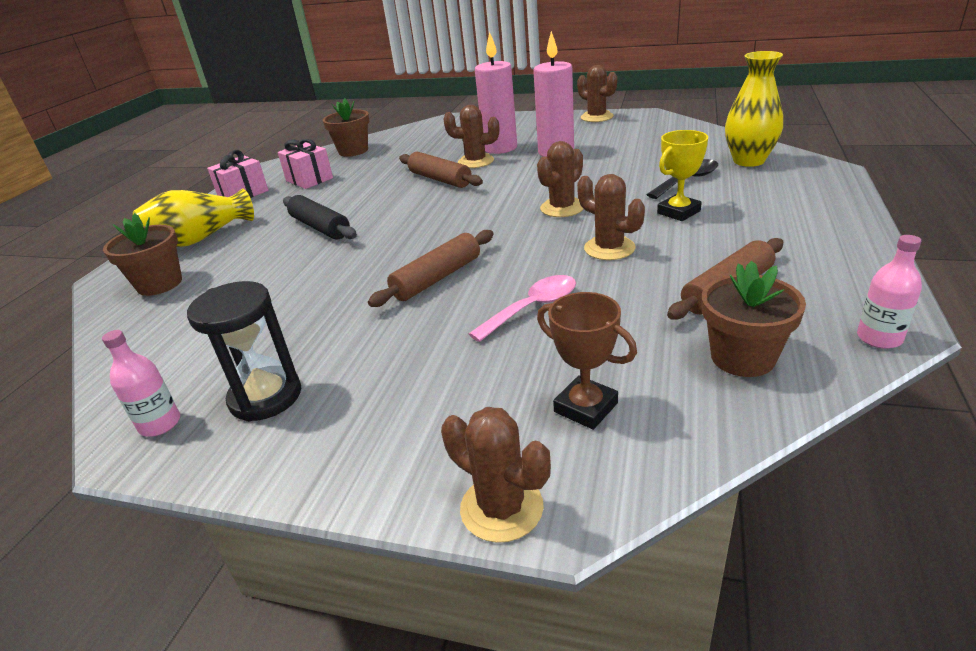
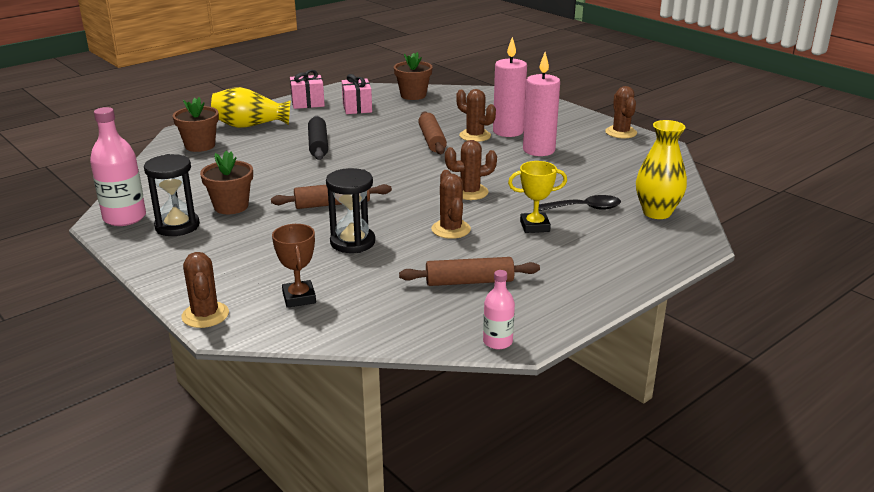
camera: 30 degrees right, 5 degrees down
(160, 424) = (124, 218): pink bottle -> pink bottle, size x1.78
(532, 308) = (352, 242): pink spoon -> black hourglass
(742, 357) = (409, 315): brown flower pot -> brown flower pot (231, 206)

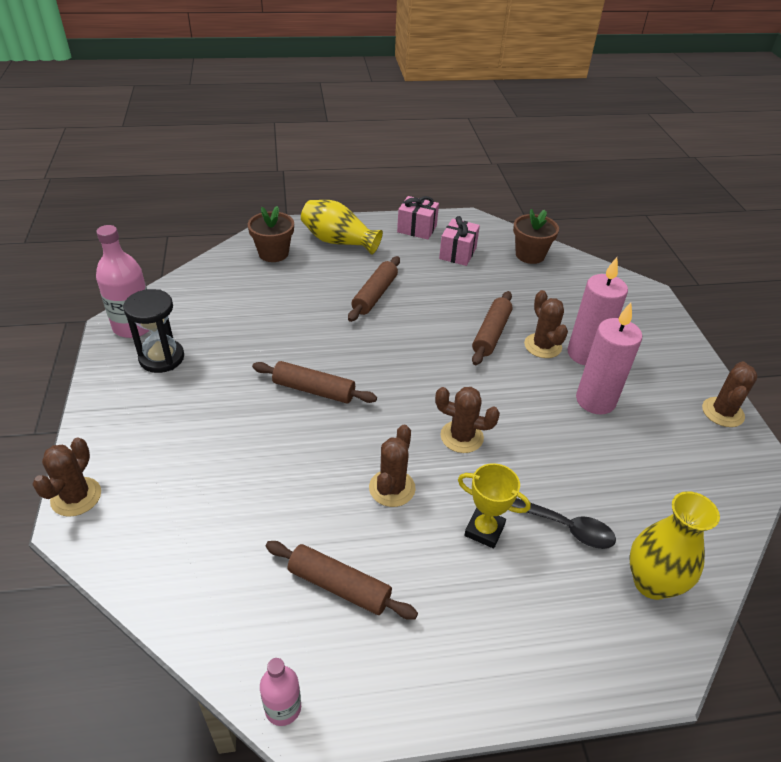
camera: 30 degrees right, 15 degrees up
(231, 206) = (226, 351): brown flower pot -> none
(299, 298) = (168, 517): brown trophy -> none
(318, 145) = (375, 295): black rolling pin -> brown rolling pin
(352, 242) = (283, 459): black hourglass -> none

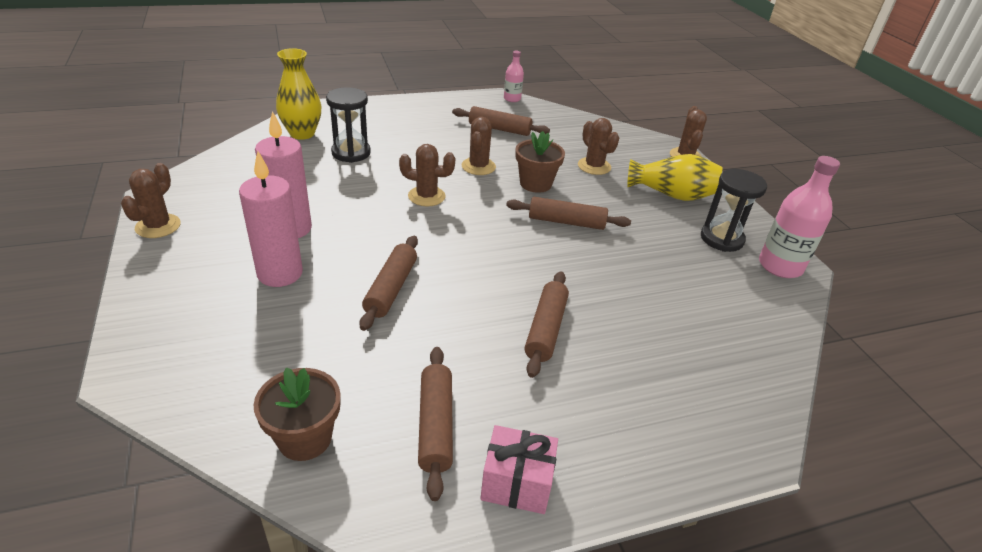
camera: 170 degrees right, 5 degrees down
(273, 253) = (720, 387): brown flower pot -> brown flower pot (535, 184)
(338, 241) = (640, 427): yellow vase -> yellow vase (672, 194)
(457, 253) = (435, 425): pink gift -> brown rolling pin
(484, 530) = (410, 150): yellow trophy -> none
(542, 346) = (330, 279): brown cactus -> brown cactus (594, 166)
(566, 528) = (351, 153): black spoon -> black hourglass

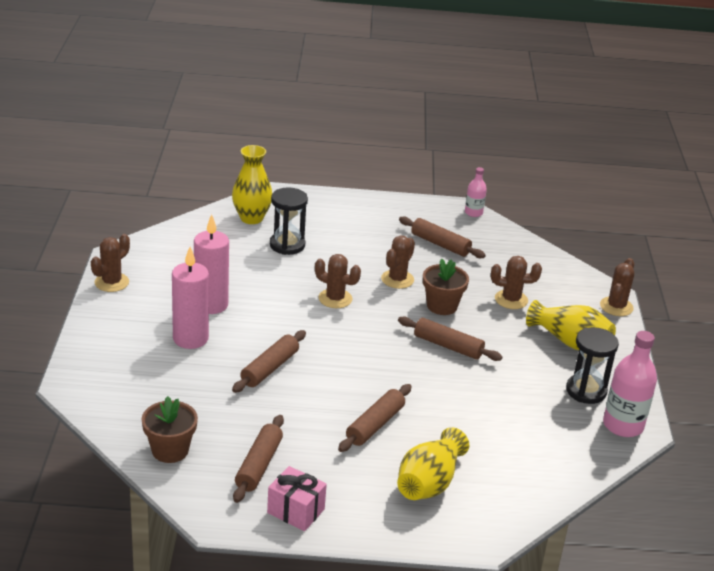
camera: 20 degrees right, 5 degrees down
(594, 166) = (511, 300): brown cactus -> brown cactus turned 75 degrees counterclockwise
(648, 388) = (429, 483): none -> yellow vase

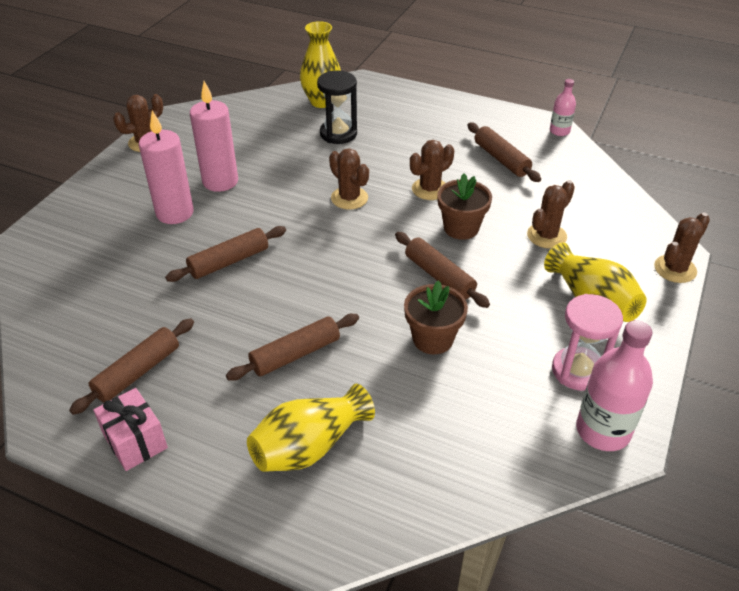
camera: 25 degrees right, 10 degrees up
(170, 450) = (63, 331): brown flower pot -> brown flower pot (433, 339)
(511, 300) = (546, 236): brown cactus -> brown cactus turned 75 degrees counterclockwise
(586, 391) = (577, 371): black hourglass -> pink hourglass

